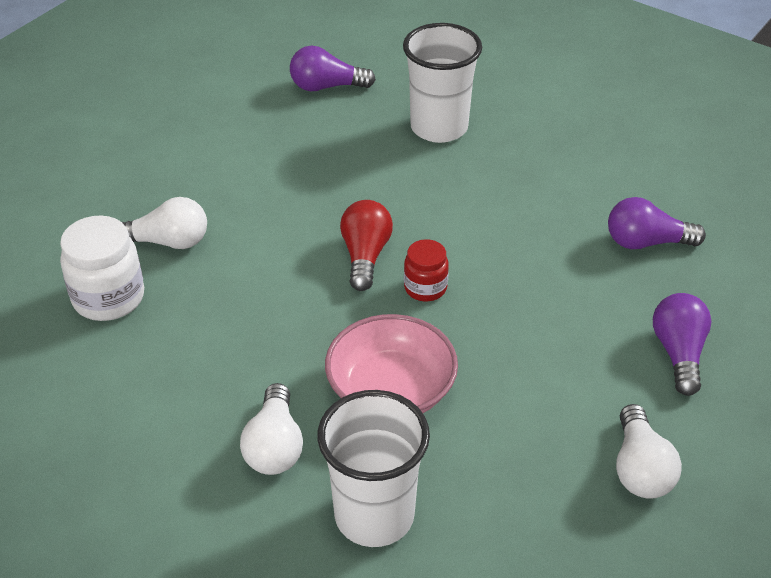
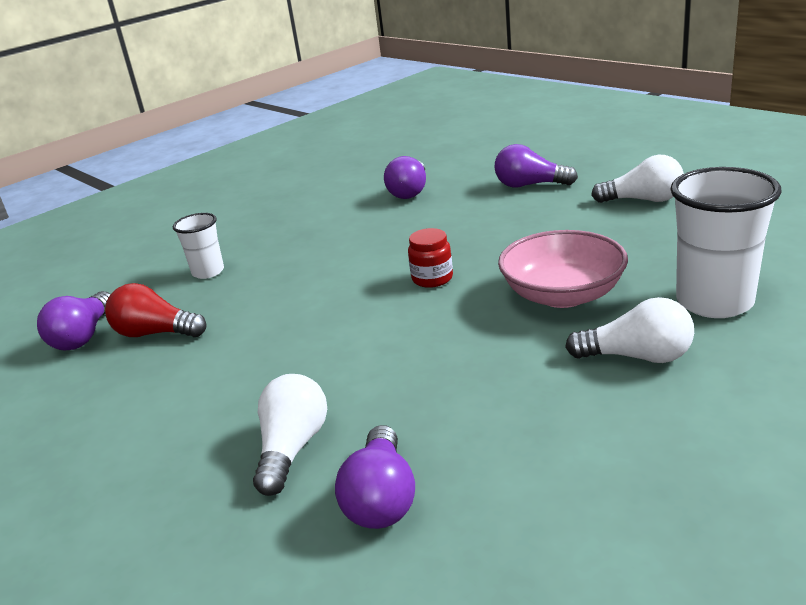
camera: 75 degrees left, 15 degrees down
(108, 298) = (381, 498): white jar -> purple light bulb
(365, 256) = (376, 309): red light bulb -> red light bulb (156, 333)
(439, 127) = (208, 272): white cup -> white cup, size x0.55

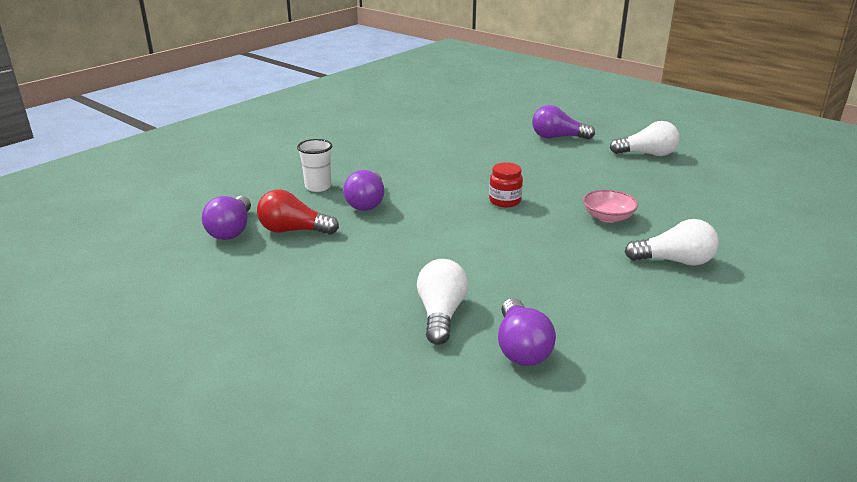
camera: 10 degrees left, 0 degrees up
(410, 191) = (463, 136): purple light bulb -> purple light bulb (367, 202)
(562, 295) = (608, 217): pink bowl -> pink bowl, size x0.58
(714, 302) = (718, 227): white cup -> none

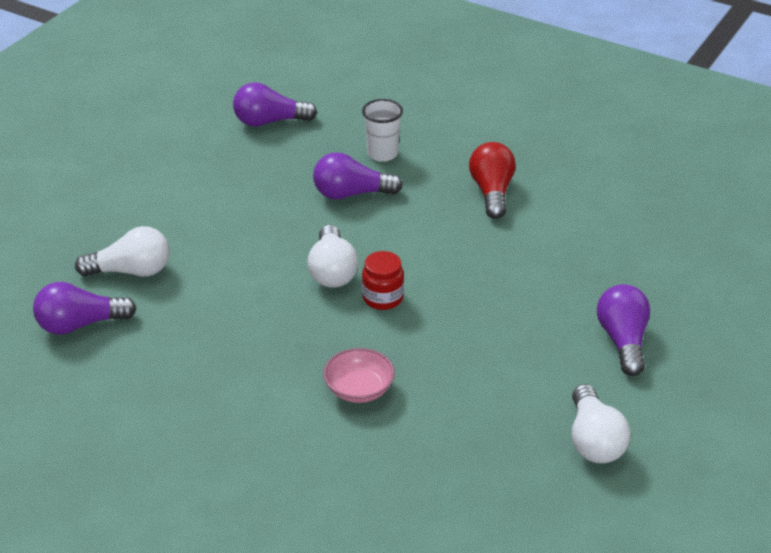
camera: 80 degrees right, 10 degrees up
(294, 230) = (276, 158): red light bulb -> red light bulb (492, 192)
(674, 261) = (255, 443): white light bulb -> white light bulb (332, 271)

